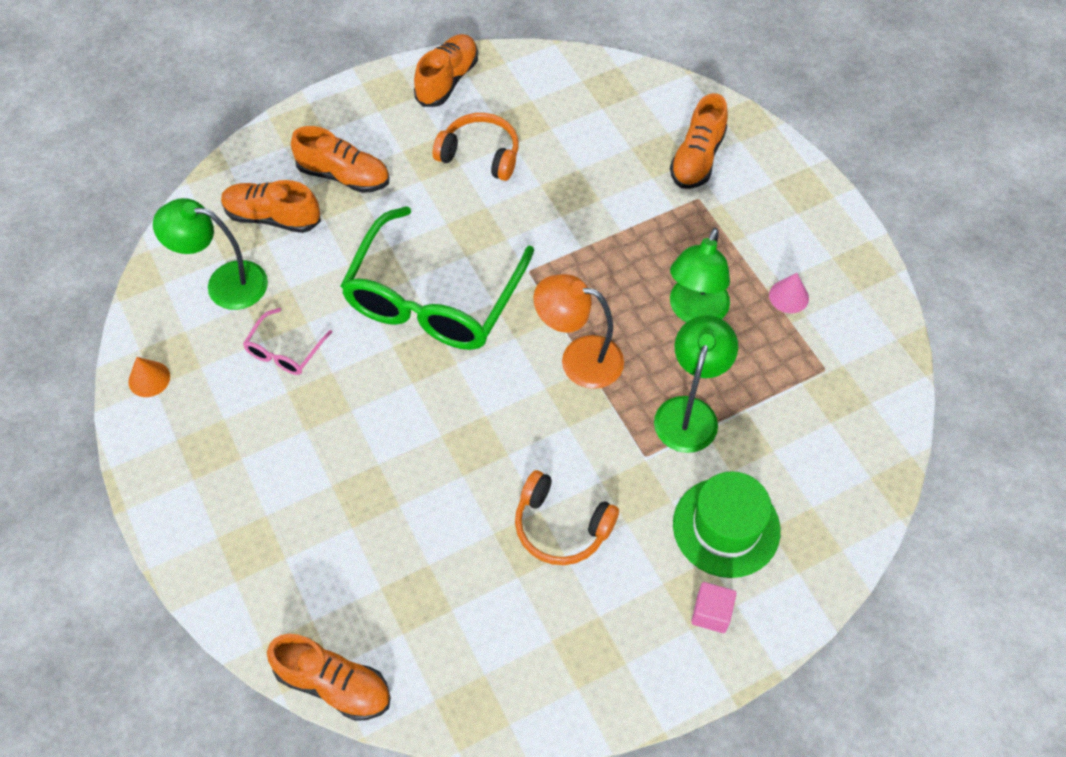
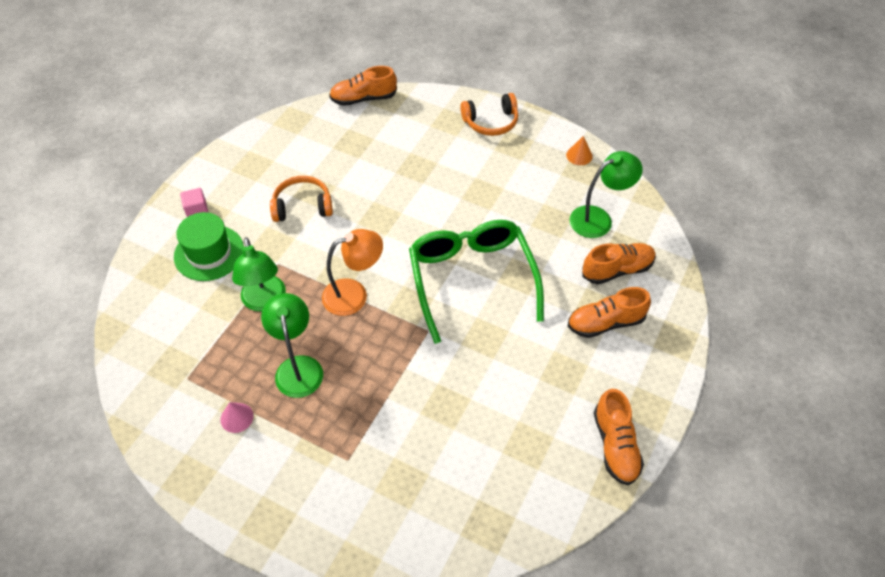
camera: 145 degrees right, 5 degrees down
(285, 351) = (526, 205): pink glasses -> none
(480, 154) = (533, 396): orange headphones -> orange headphones (491, 122)
(697, 158) = (370, 497): orange shoe -> none

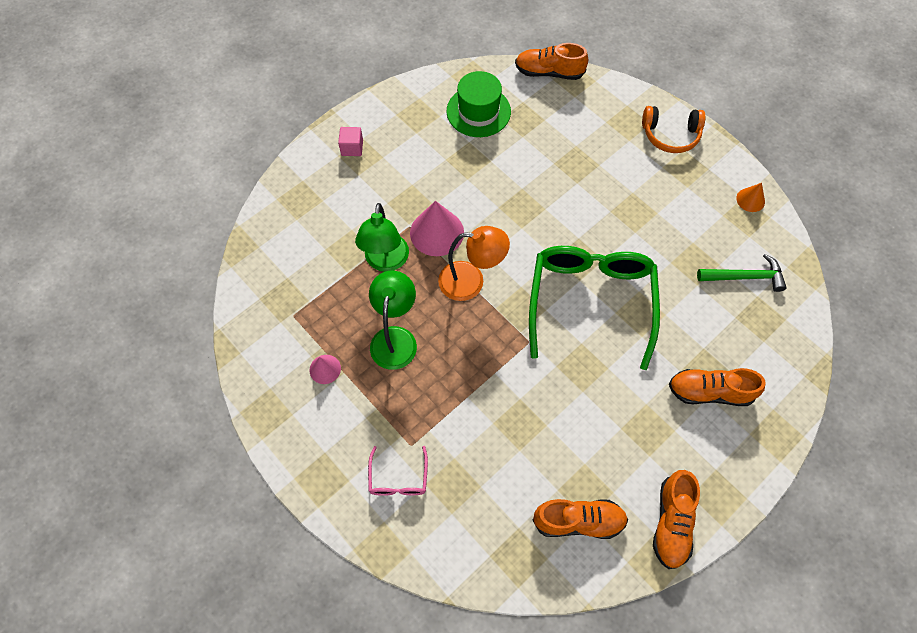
camera: 20 degrees right, 10 degrees up
(209, 253) = (350, 195): green hat -> green hat (478, 111)
(302, 206) = (451, 173): orange headphones -> none
(306, 261) = (437, 232): none -> pink cone
(346, 494) = (398, 478): none -> pink glasses
(598, 218) = (745, 277): green lamp -> green hammer
(617, 270) = (743, 339): orange shoe -> orange shoe (578, 521)

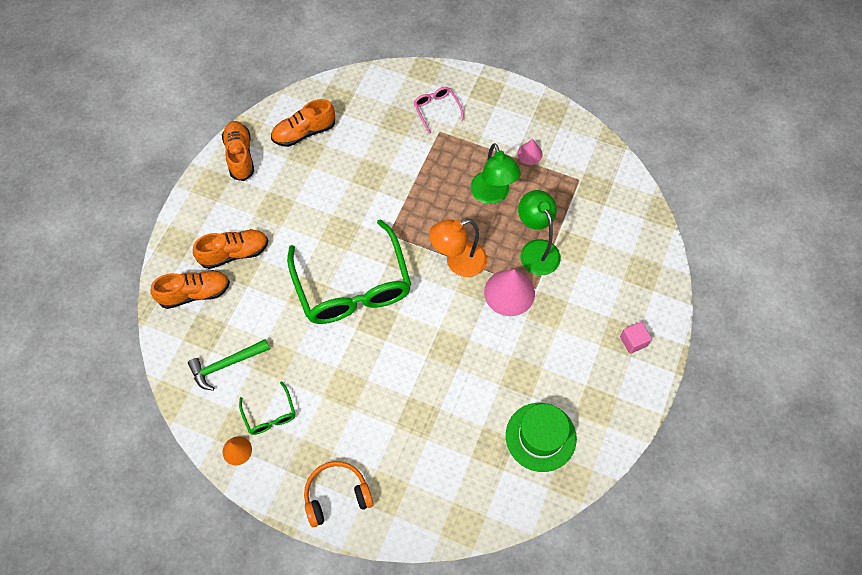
camera: 155 degrees right, 0 degrees up
(549, 72) = (494, 523): orange shoe -> orange shoe (195, 293)
(712, 217) = (270, 415): none -> green glasses

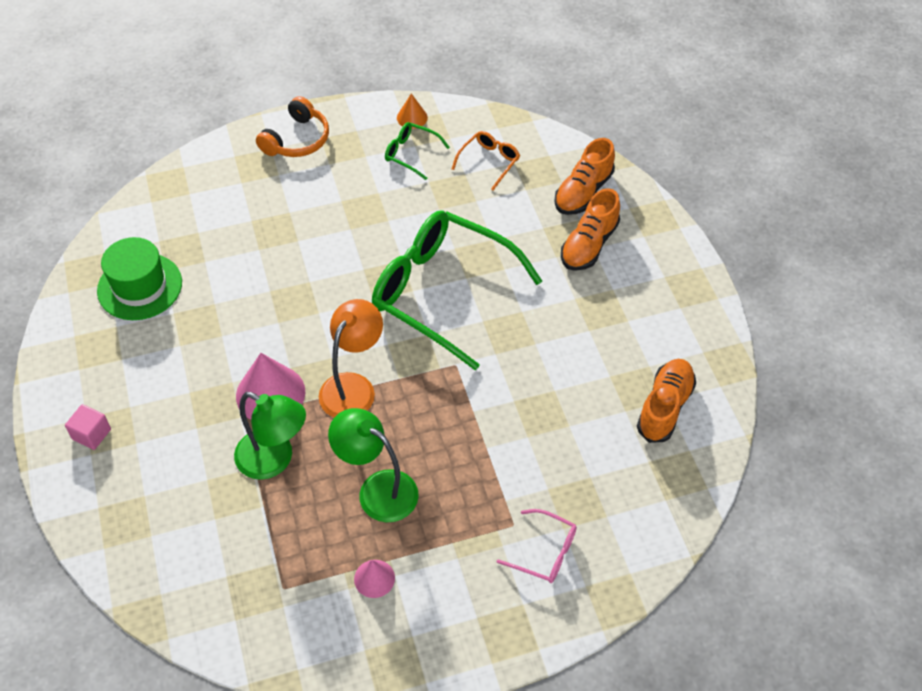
camera: 140 degrees right, 10 degrees down
(226, 365) = (489, 162): green hammer -> orange glasses
(240, 156) = (698, 334): orange shoe -> none

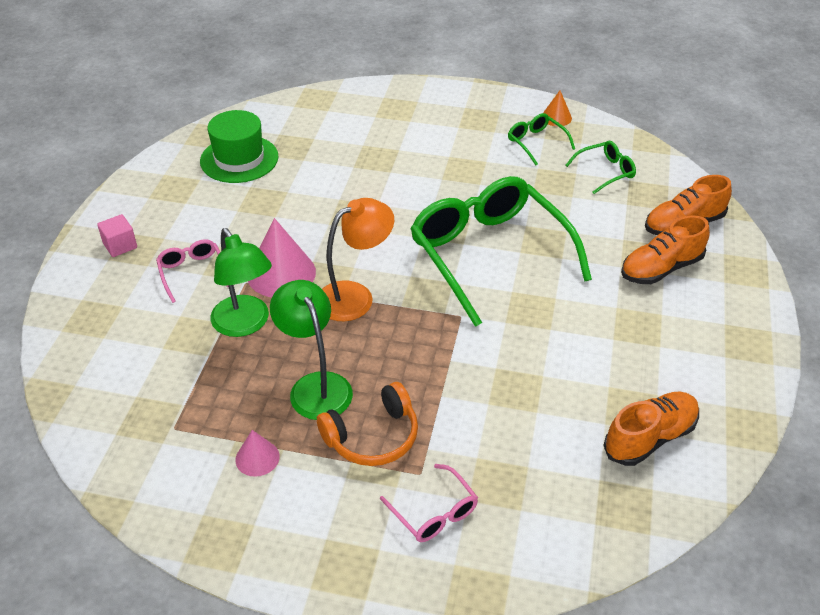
camera: 30 degrees right, 10 degrees down
(186, 430) = (192, 273): none -> pink glasses
(297, 140) = (443, 102): orange headphones -> orange headphones (373, 437)
(489, 162) = (605, 172): orange glasses -> green glasses

